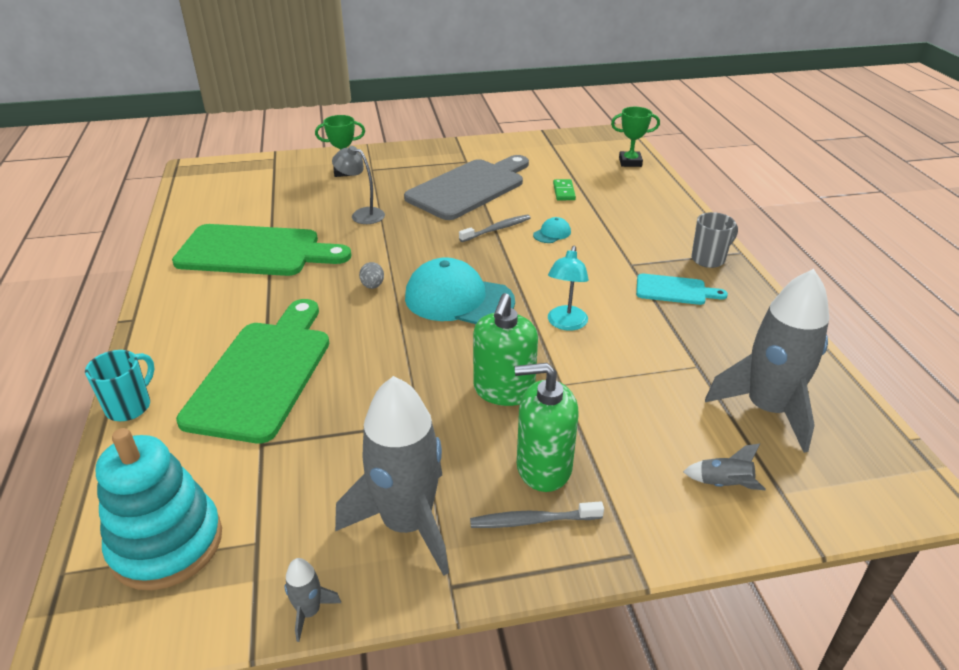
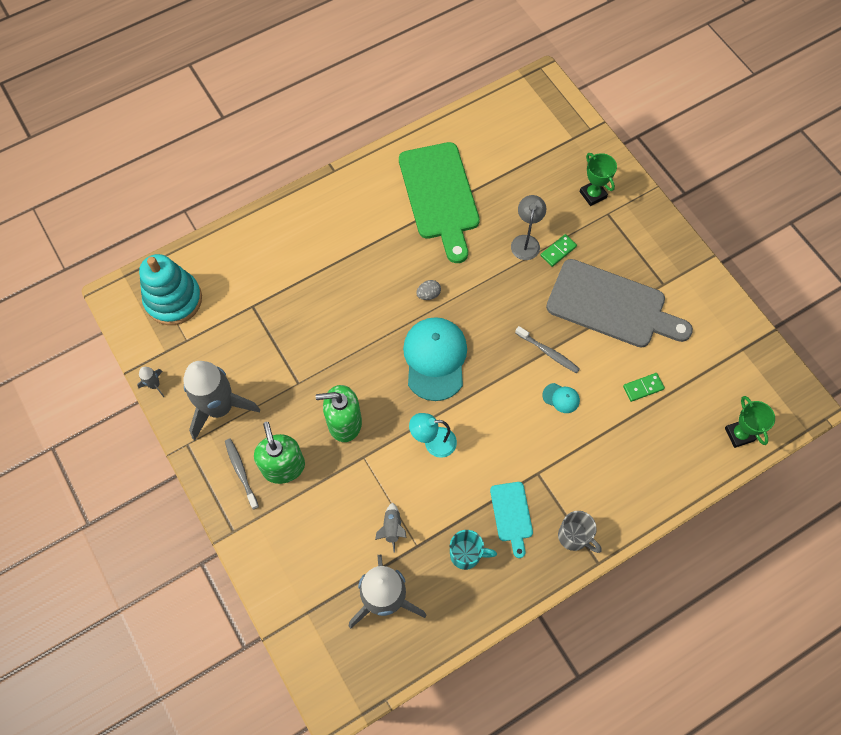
camera: 70 degrees right, 30 degrees up
(130, 406) = (258, 221): turquoise mug -> turquoise mug (466, 554)
(263, 374) = (310, 275): green cutting board -> none
(389, 200) = (558, 251): none -> green domino
(723, 484) = (302, 576): grey rocket -> grey rocket (392, 528)

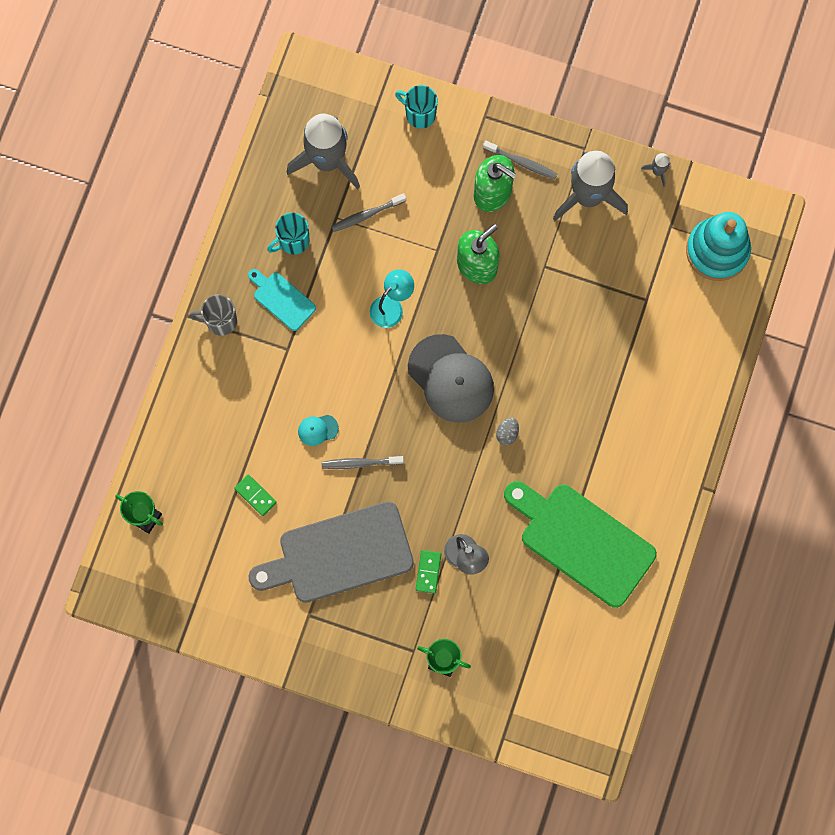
camera: 140 degrees right, 10 degrees up
(280, 576) = (419, 114): none -> turquoise mug
(392, 528) = (366, 215): grey rocket -> grey toothbrush
(435, 359) = (451, 379): turquoise cap -> grey cap
(643, 388) = (255, 495): green domino -> green domino turned 75 degrees counterclockwise

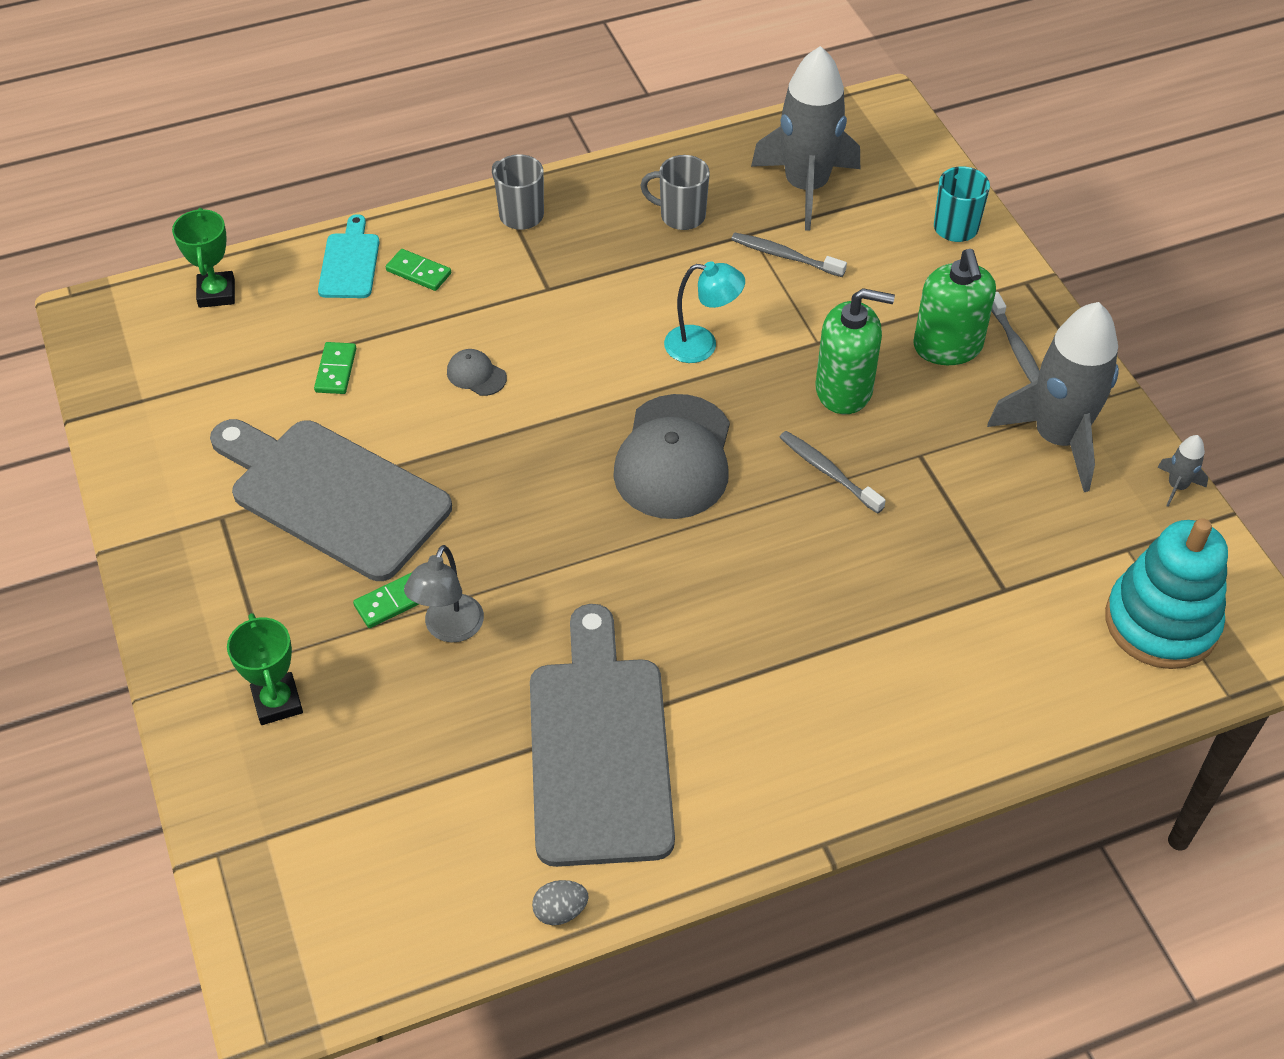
camera: 50 degrees right, 25 degrees down
(219, 404) = (418, 272): none -> green domino
(282, 299) = (603, 248): turquoise cutting board -> turquoise cutting board (350, 262)
(293, 241) = (681, 216): turquoise mug -> grey mug
(317, 430) = (476, 375): turquoise cap -> grey cap
(360, 463) = (473, 440): grey toothbrush -> grey toothbrush (828, 472)
(507, 433) = (664, 561): grey egg -> grey egg (560, 911)
(582, 541) = (599, 749): green cutting board -> grey cutting board

